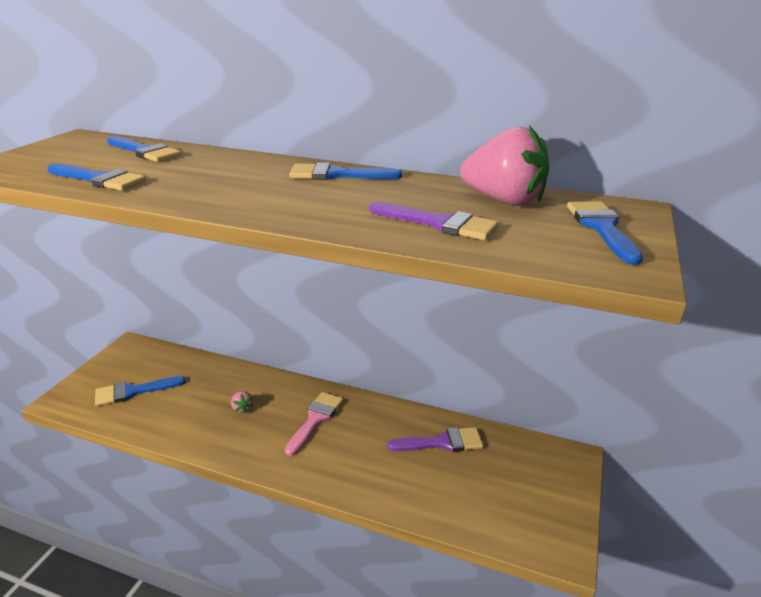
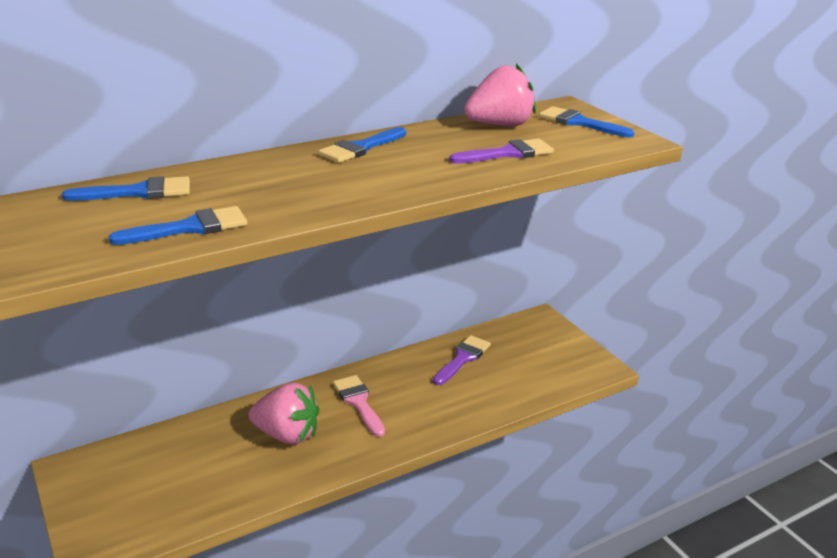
camera: 50 degrees left, 0 degrees up
(133, 391) = (158, 493): blue brush -> none
(242, 408) = (287, 434): pink strawberry -> pink strawberry, size x2.48

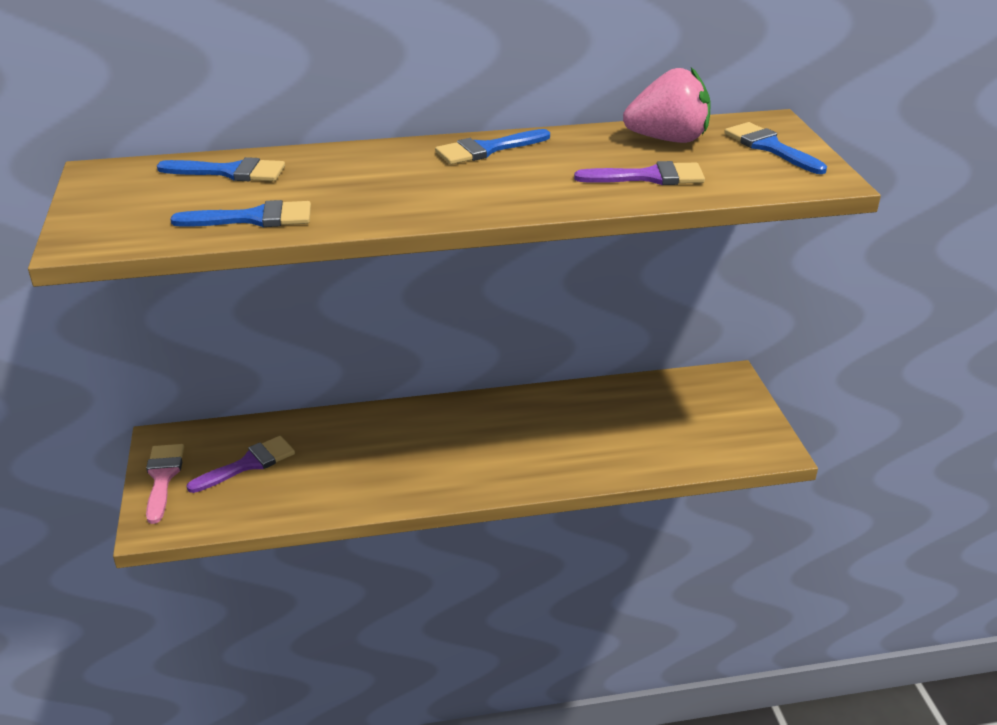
camera: 20 degrees right, 5 degrees up
(287, 434) = (382, 452): pink strawberry -> none
(358, 402) = (472, 433): pink brush -> pink brush (162, 477)
(462, 358) = (612, 407): purple brush -> purple brush (248, 464)

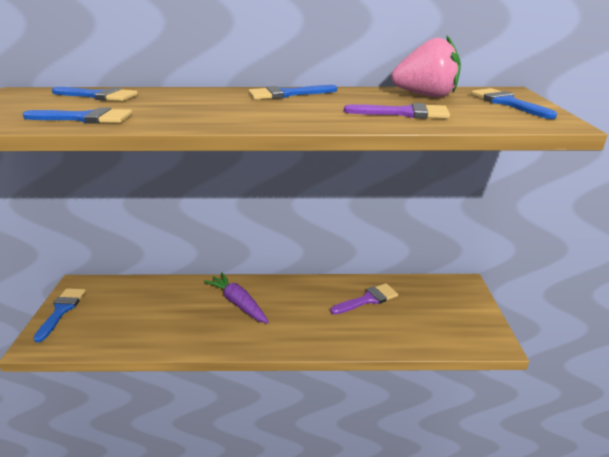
camera: 10 degrees right, 5 degrees down
(162, 477) = (61, 310): pink brush -> blue brush
(248, 464) = (120, 307): purple brush -> purple brush (368, 299)
(419, 439) = (238, 303): none -> purple carrot

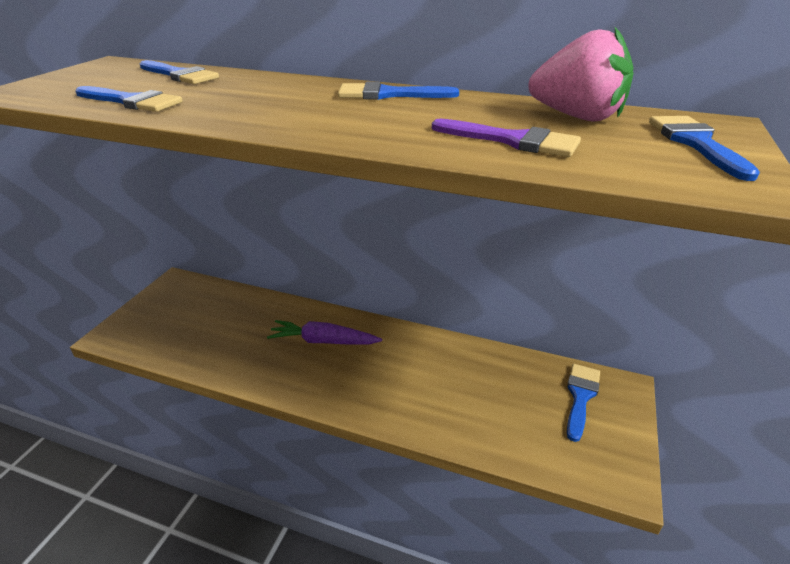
camera: 20 degrees right, 5 degrees up
(61, 310) = (149, 305): blue brush -> blue brush (580, 396)
(238, 303) = (323, 341): purple carrot -> purple carrot turned 60 degrees counterclockwise
(368, 299) = (478, 375): purple brush -> none

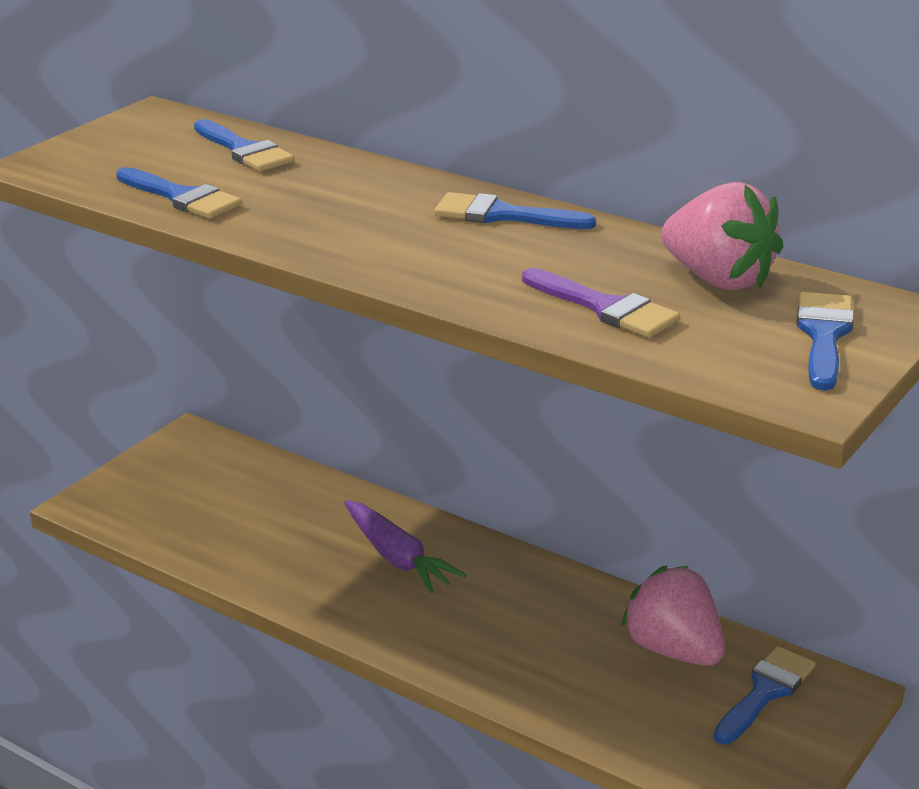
camera: 15 degrees right, 5 degrees down
(323, 341) = (397, 558): purple carrot -> purple carrot turned 150 degrees counterclockwise
(513, 377) = (674, 650): none -> pink strawberry

